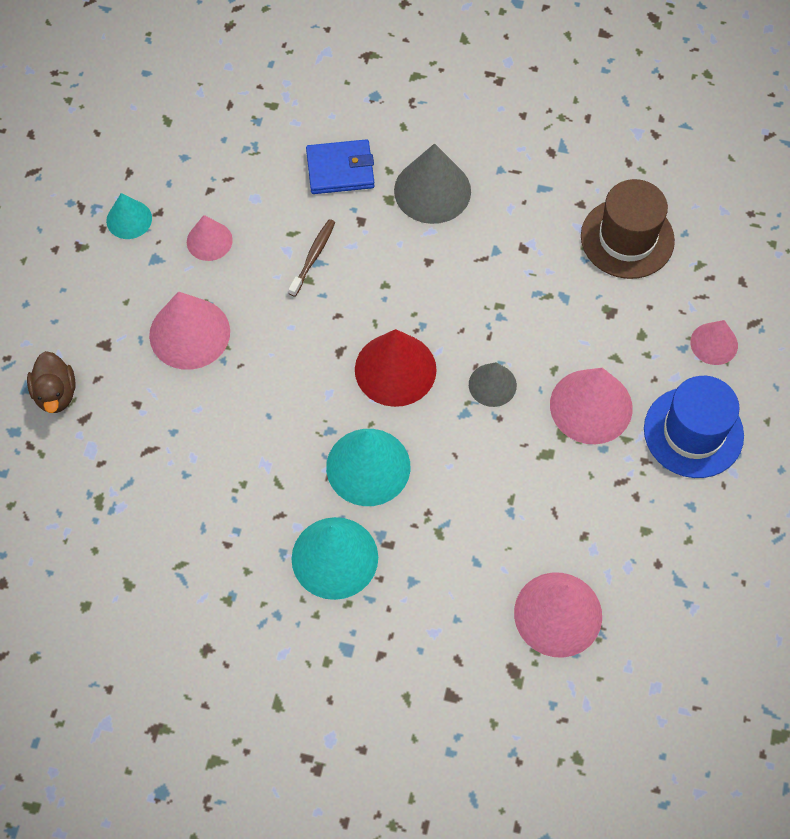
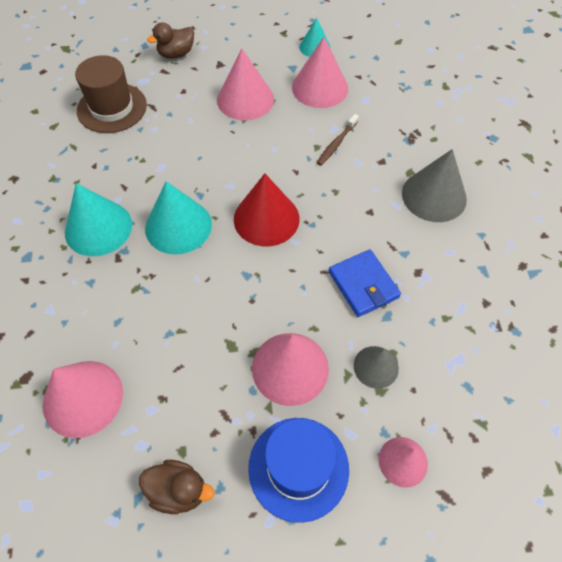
camera: 70 degrees right, 5 degrees down
(209, 241) = (320, 88): pink cone -> pink cone, size x1.71
(313, 257) = (336, 143): brown toothbrush -> brown toothbrush turned 120 degrees clockwise
(340, 170) = (417, 137): blue wallet -> blue wallet (363, 285)
(492, 385) = (280, 287): grey cone -> grey cone (376, 366)
(627, 238) = (473, 350): brown hat -> brown hat (112, 108)
(683, 543) = (178, 490): none -> brown duck

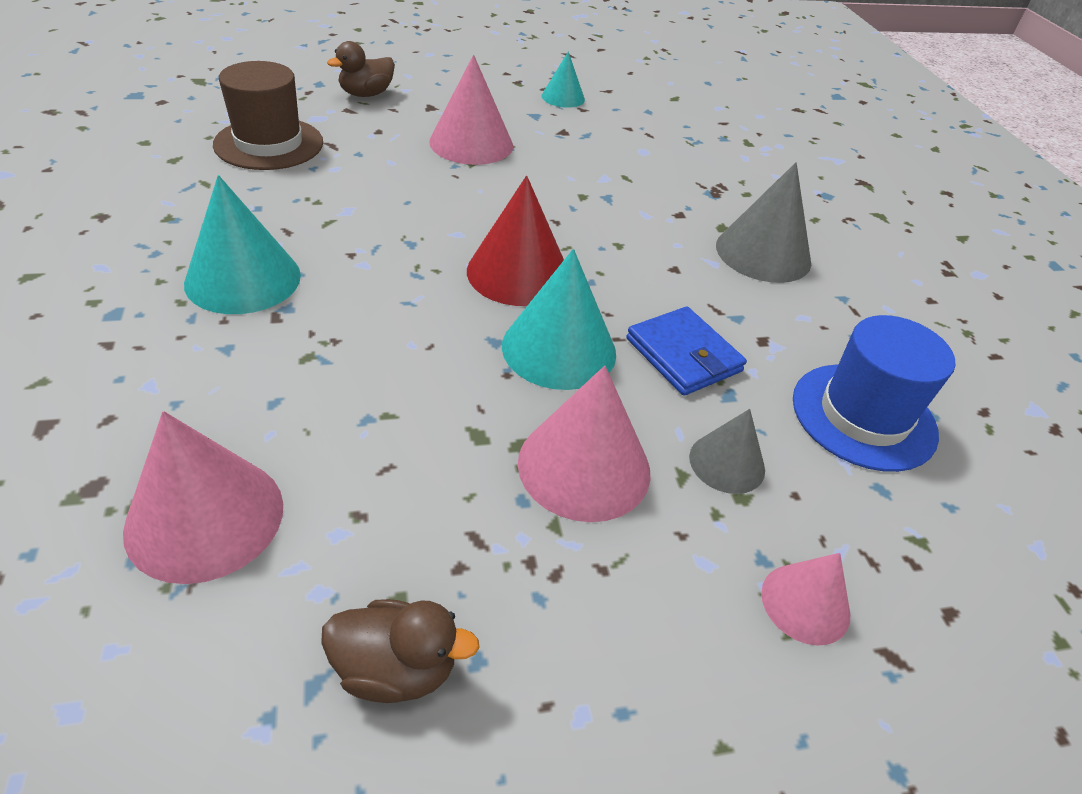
camera: 10 degrees left, 15 degrees down
(178, 226) = (378, 279): turquoise cone -> turquoise cone (559, 349)
(298, 468) = (622, 620): blue hat -> blue hat (863, 416)
(320, 88) = (576, 136): pink cone -> none
(336, 143) = (611, 193): brown toothbrush -> none

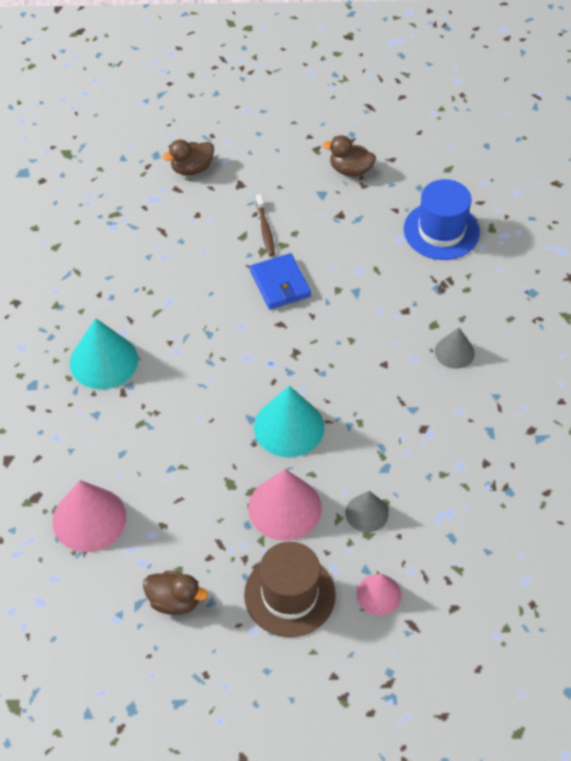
camera: 15 degrees right, 10 degrees up
(269, 144) = (118, 230): brown hat -> brown hat (289, 595)
(471, 143) = (265, 229): pink cone -> brown toothbrush
(518, 273) = (276, 363): red cone -> none
(563, 97) = (350, 170): turquoise cone -> brown duck
(683, 355) = (366, 437): blue wallet -> blue wallet (280, 284)
(763, 253) = (454, 352): grey cone -> grey cone, size x0.59
(863, 416) = (464, 489): blue hat -> blue hat (441, 231)

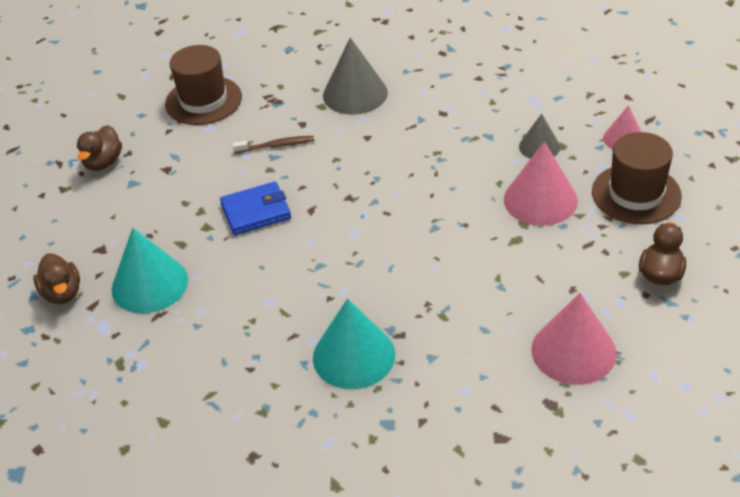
camera: 85 degrees left, 10 degrees down
(265, 229) = (175, 225): brown toothbrush -> brown toothbrush (276, 145)
(289, 427) = (444, 200): turquoise cone -> turquoise cone (149, 284)
(441, 231) = (203, 100): blue hat -> brown hat
(454, 352) = (355, 94): grey cone -> grey cone, size x1.71

